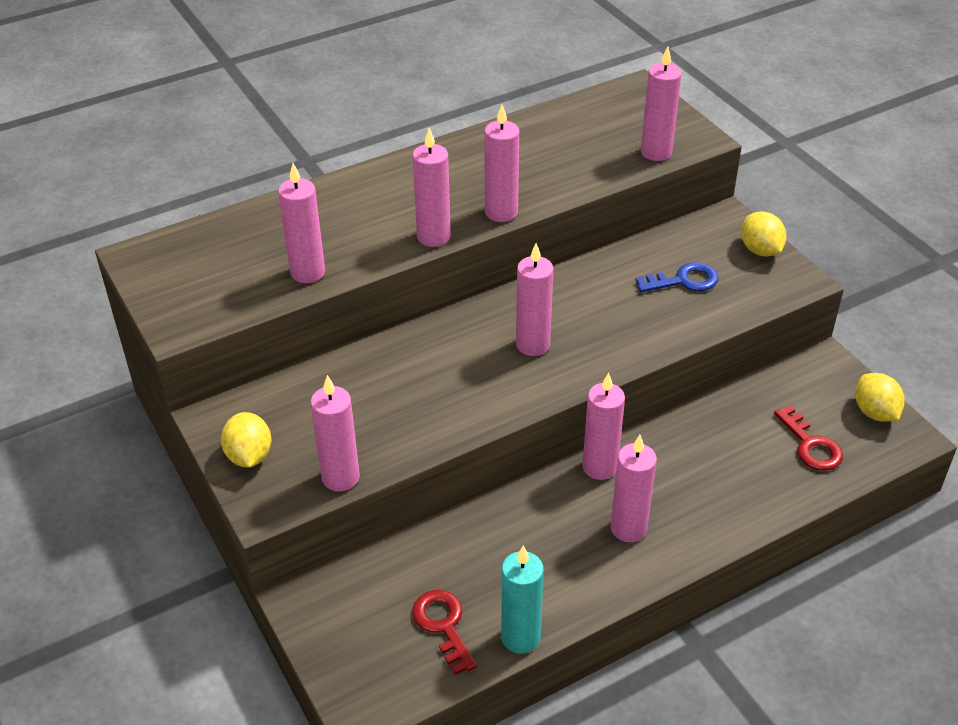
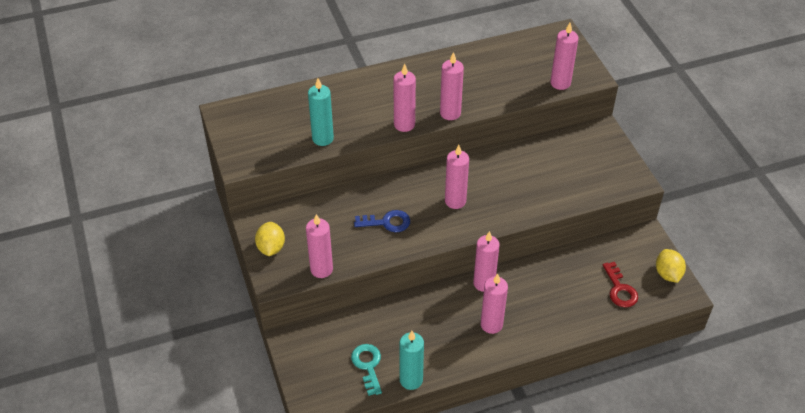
camera: 10 degrees right, 5 degrees up
(307, 272) = (323, 138): pink candle -> turquoise candle
(443, 625) = (368, 366): red key -> turquoise key
(684, 280) = (562, 171): blue key -> blue key (387, 222)
(760, 250) = (617, 156): yellow lemon -> none

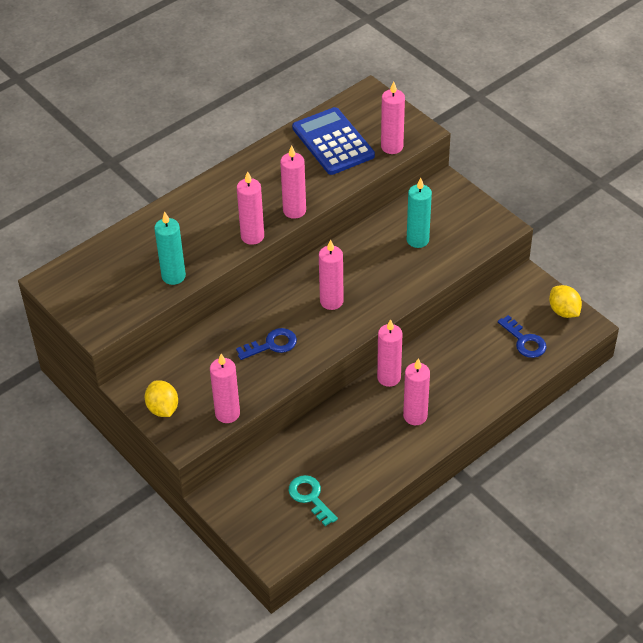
camera: 20 degrees left, 0 degrees up
(411, 380) = (360, 496): turquoise candle -> turquoise candle (417, 240)
(511, 65) = (333, 142): none -> blue calculator
(620, 289) = (524, 341): red key -> blue key

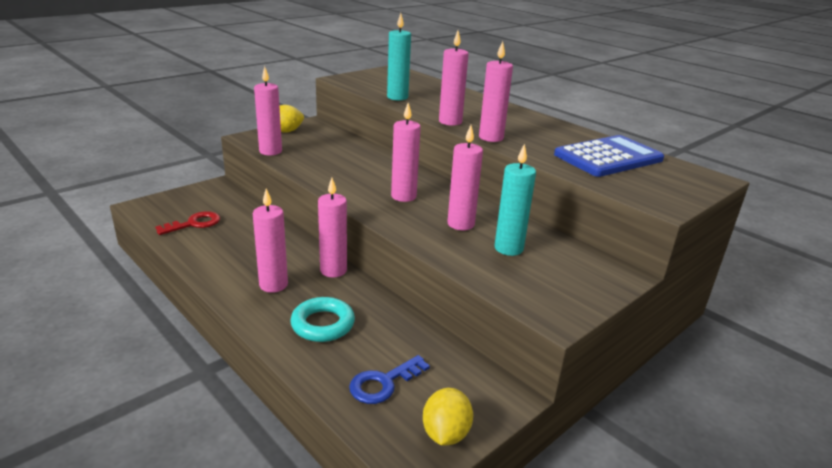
camera: 85 degrees right, 20 degrees down
(271, 345) = (347, 169): blue key -> none
(310, 497) = (194, 224): turquoise key -> red key
(392, 147) = (621, 186): pink candle -> pink candle (460, 224)
(465, 378) = (323, 324): none -> turquoise ring
(563, 311) = (445, 433): yellow lemon -> yellow lemon turned 45 degrees counterclockwise

